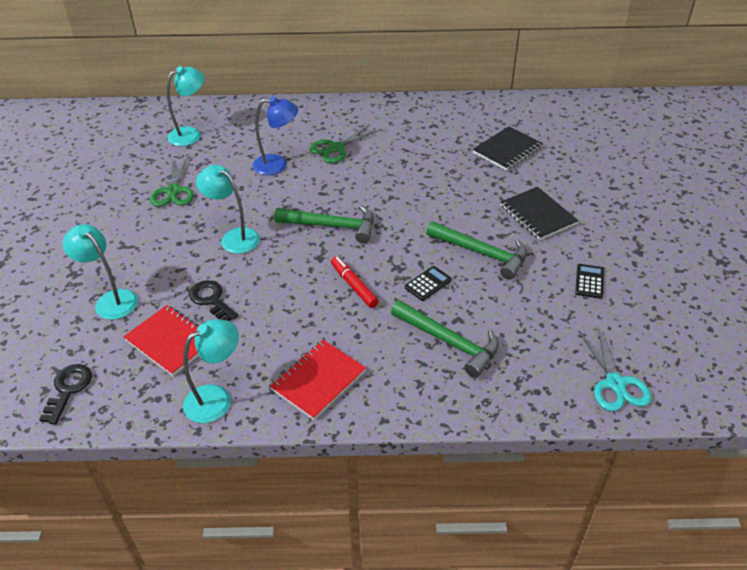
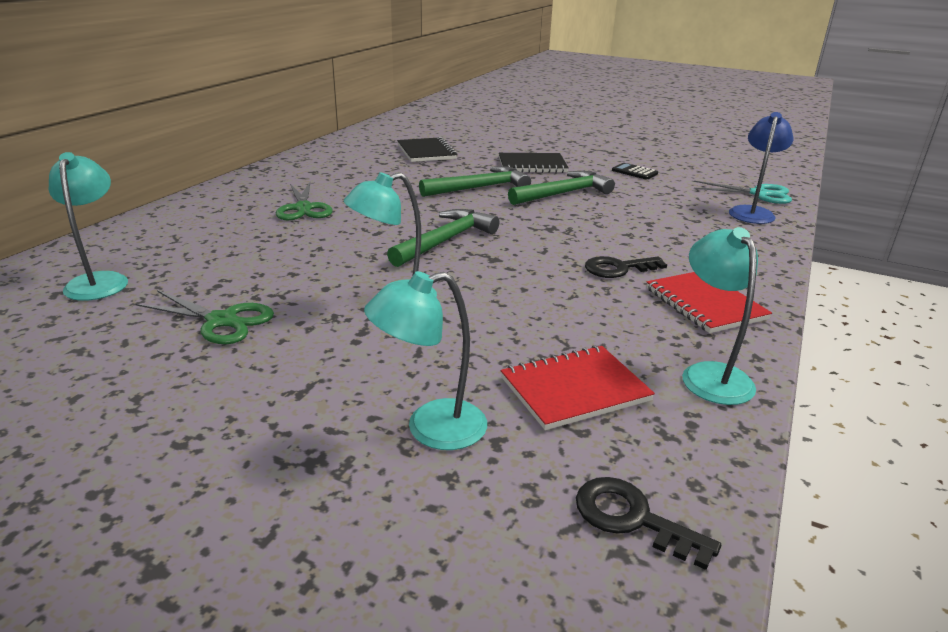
camera: 65 degrees left, 15 degrees down
(211, 300) = (510, 340): black key -> black key (618, 269)
(277, 165) = (281, 242): blue lamp -> blue lamp (752, 212)
(354, 286) = (561, 253): red marker -> none
(428, 284) = (588, 222): black calculator -> none
(449, 342) = (678, 233): green hammer -> green hammer (479, 188)

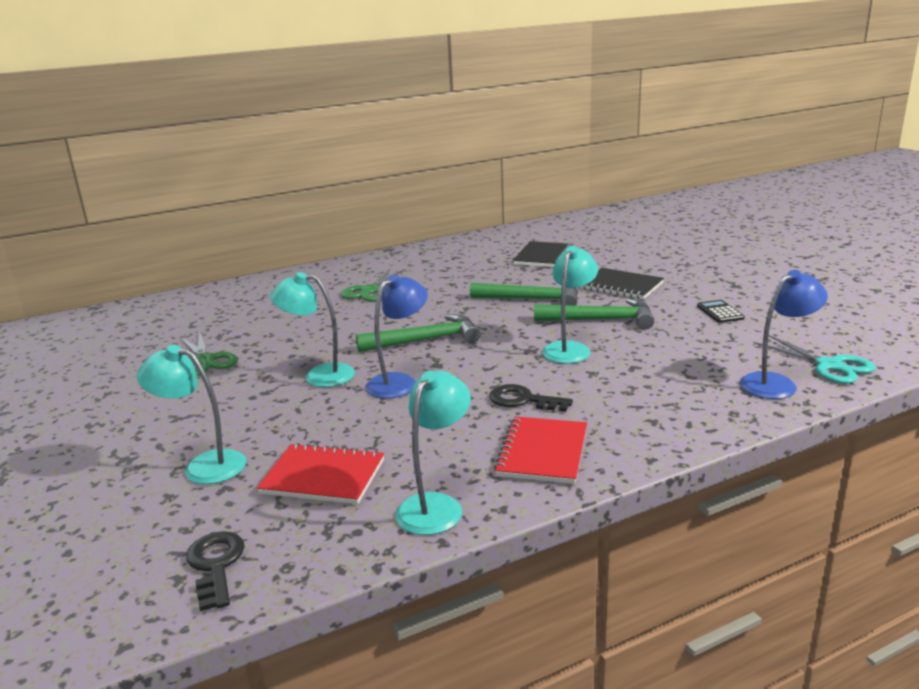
camera: 40 degrees right, 5 degrees down
(99, 281) = (186, 317): turquoise lamp -> turquoise lamp (569, 348)
(488, 283) = (399, 382): none -> blue lamp

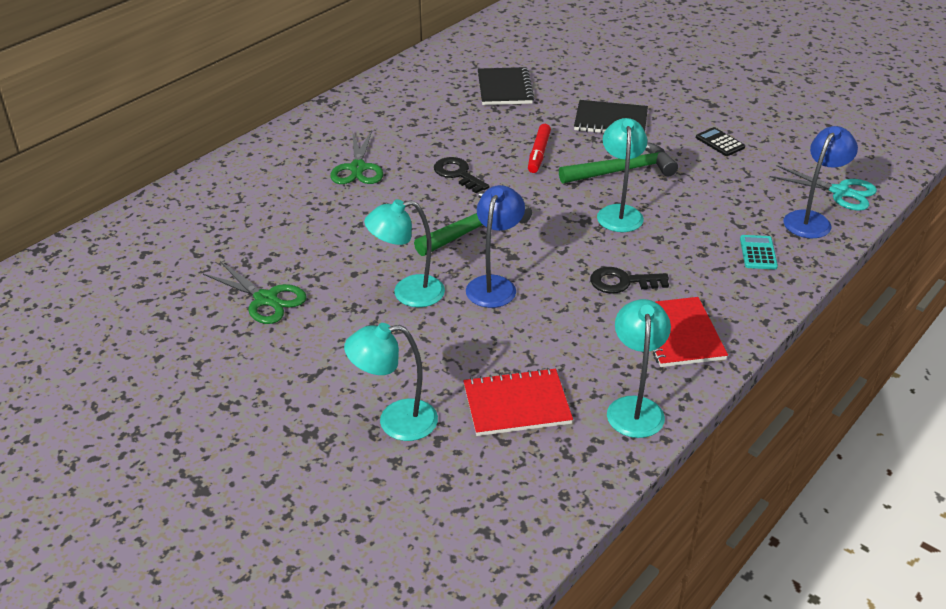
camera: 25 degrees left, 15 degrees up
(216, 565) = (505, 511): black key -> black key (457, 174)
(532, 299) = (538, 153): green hammer -> red marker
(691, 400) = (758, 253): none -> turquoise calculator

